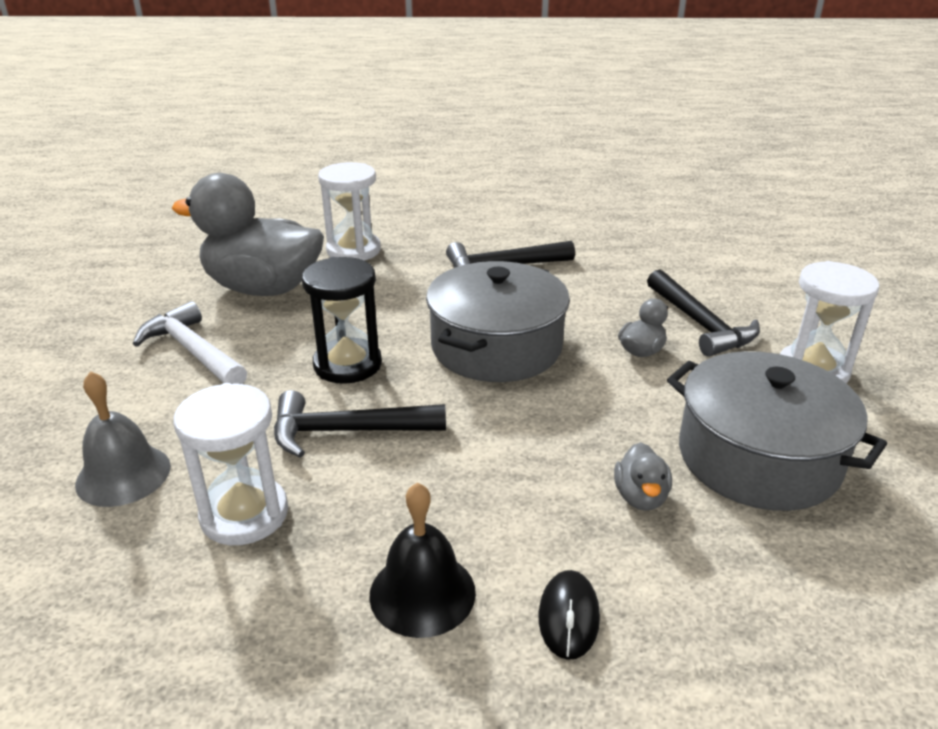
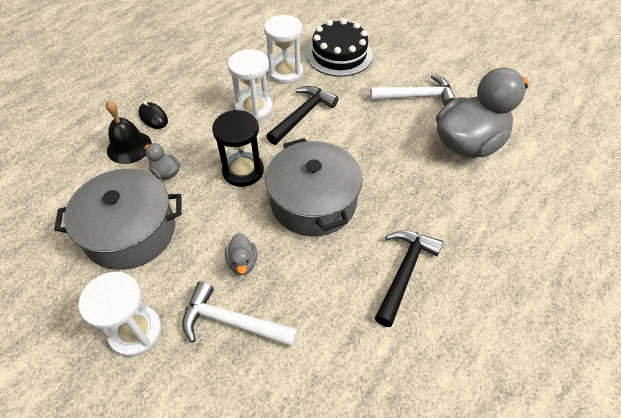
camera: 130 degrees right, 20 degrees up
(123, 475) = (339, 55): grey bell -> black cake
(347, 364) = (354, 138): black hourglass -> black hourglass (243, 171)
(353, 250) = (495, 207): white hourglass -> white hourglass (254, 108)
(422, 593) = (203, 93): black bell -> black bell (129, 147)
(700, 324) = (232, 322): black hammer -> white hammer

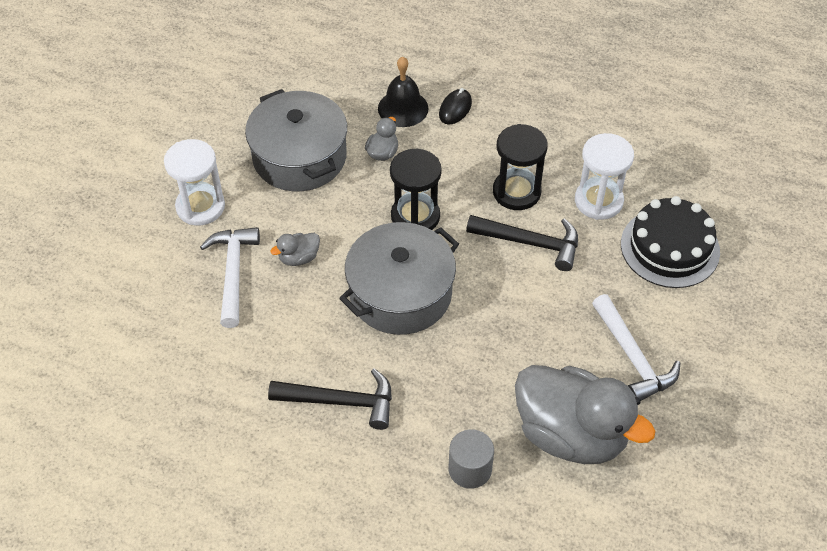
camera: 70 degrees right, 0 degrees up
(254, 108) = (516, 192): white hourglass -> black hourglass
(486, 206) = (470, 469): none -> grey cylinder

